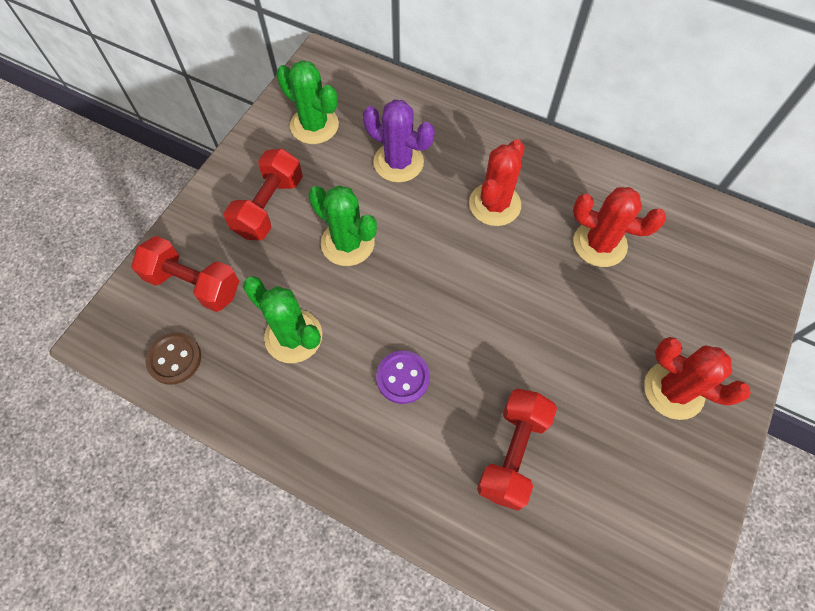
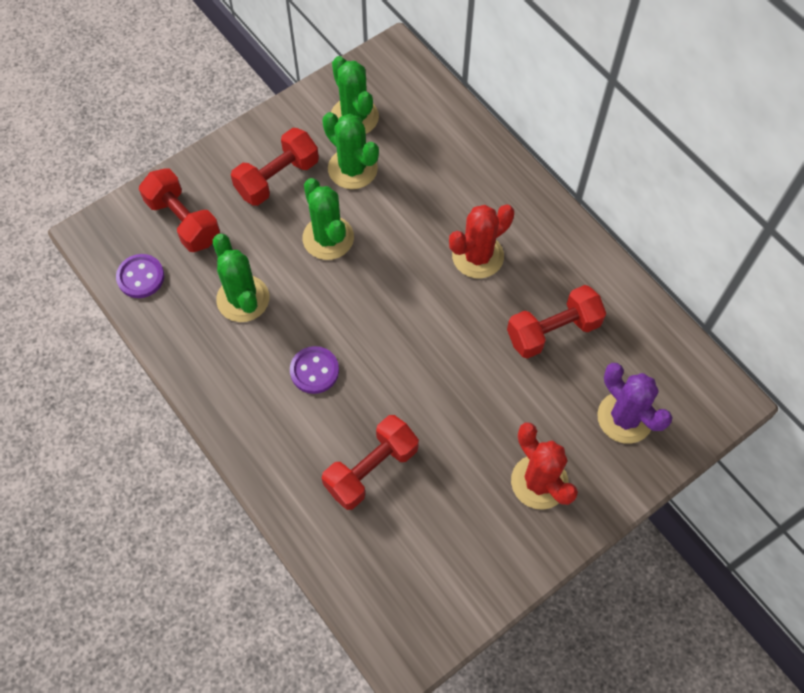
camera: 25 degrees right, 0 degrees up
(174, 359) = (141, 277): brown button -> purple button
(337, 171) = (352, 169): none -> green cactus
(398, 162) = (412, 182): purple cactus -> purple cactus (625, 417)
(599, 244) = (553, 331): red cactus -> red dumbbell

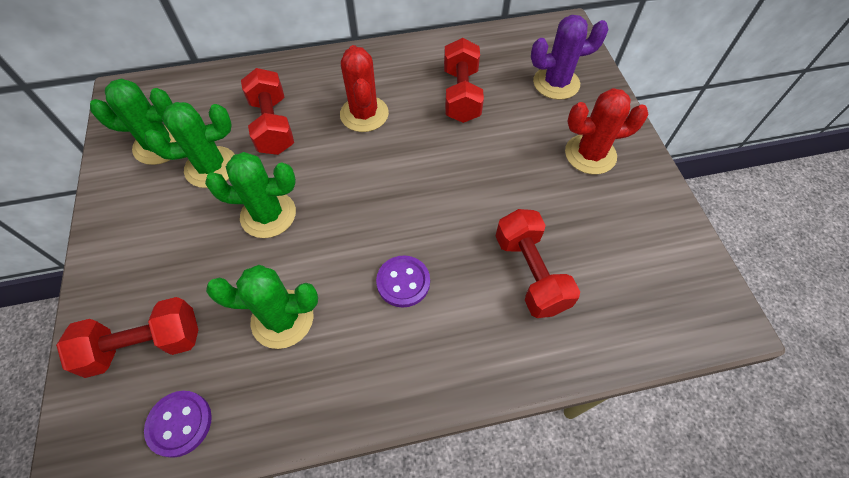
camera: 65 degrees left, 5 degrees down
(277, 178) = (169, 232): red dumbbell -> red dumbbell (273, 125)

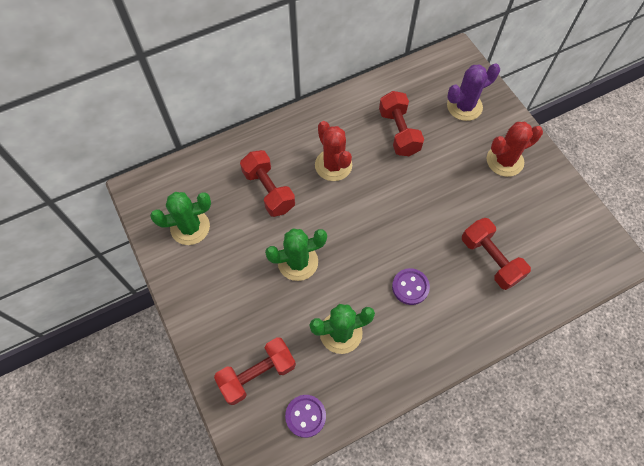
camera: 15 degrees left, 5 degrees up
(211, 167) = (238, 235): green cactus -> none

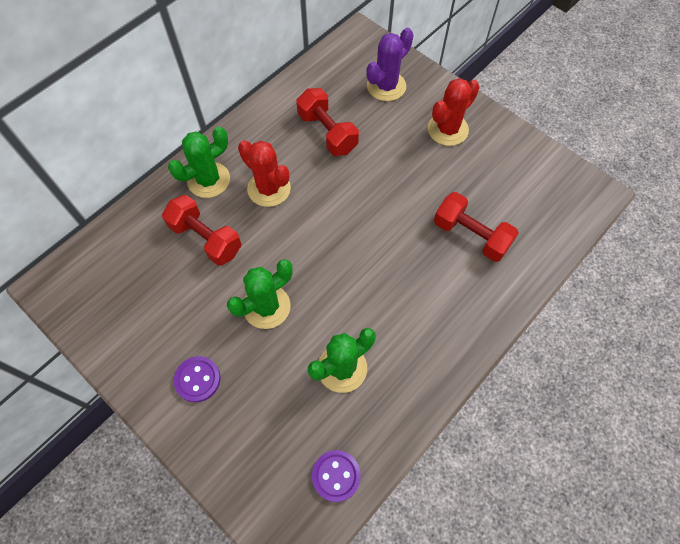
camera: 20 degrees left, 0 degrees up
(190, 227) = (127, 309): green cactus -> green cactus (208, 180)
(257, 374) = (264, 449): red dumbbell -> none
(410, 287) = (399, 292): purple button -> purple button (197, 379)

